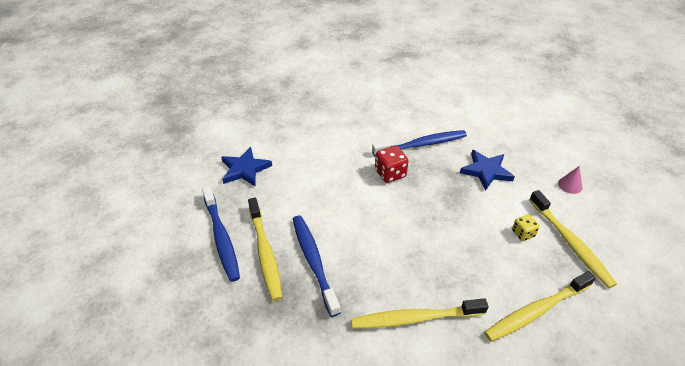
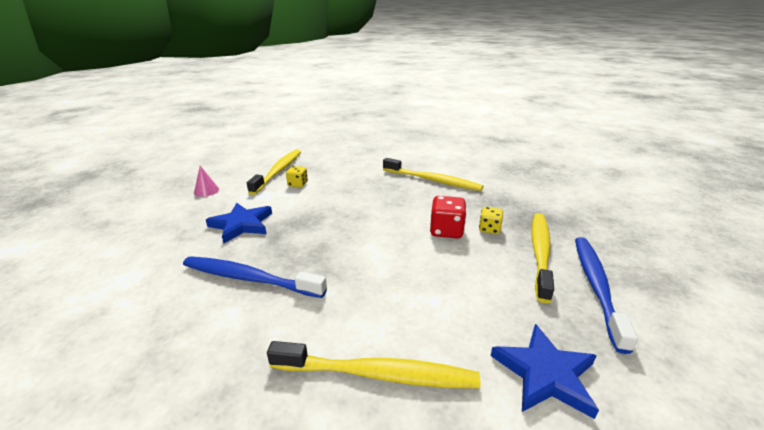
camera: 145 degrees left, 15 degrees down
(314, 261) = (489, 229): blue toothbrush -> yellow dice
(390, 173) = (334, 264): red dice -> red dice (446, 231)
(536, 311) = (353, 161): yellow toothbrush -> yellow toothbrush (378, 374)

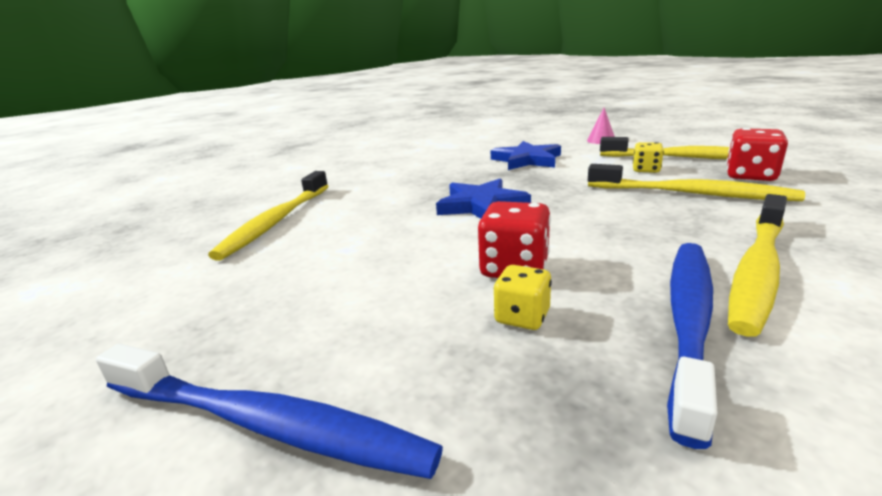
camera: 100 degrees right, 5 degrees down
(249, 278) = (430, 173): blue toothbrush -> blue toothbrush (689, 321)
(322, 162) = (750, 176): none -> red dice
(540, 253) = (416, 370): yellow toothbrush -> yellow toothbrush (691, 194)
(545, 373) = (181, 303): blue star -> blue star (481, 205)

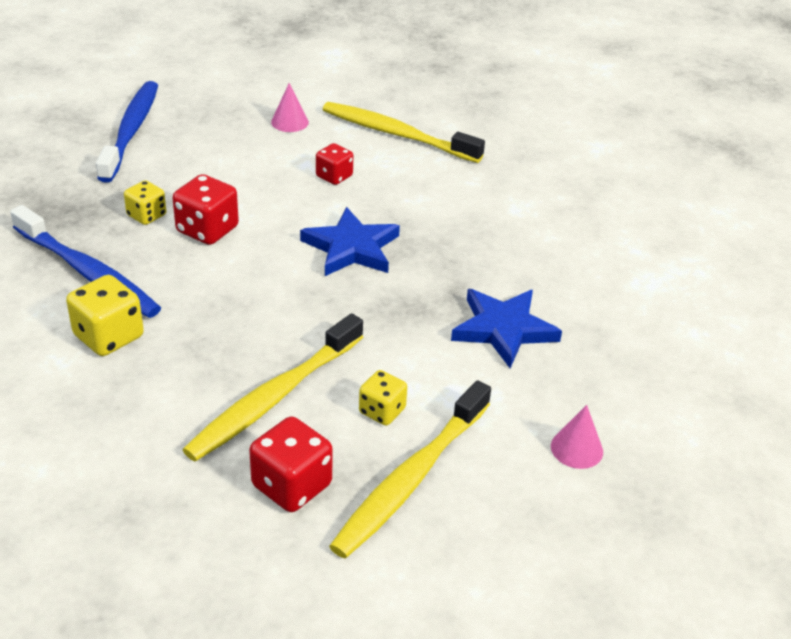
camera: 100 degrees right, 15 degrees up
(244, 277) = (289, 122): none -> pink cone
(265, 424) = (131, 131): blue toothbrush -> blue toothbrush turned 150 degrees clockwise
(367, 231) = (334, 176): none -> red dice
(757, 270) = (109, 336): yellow toothbrush -> yellow dice

